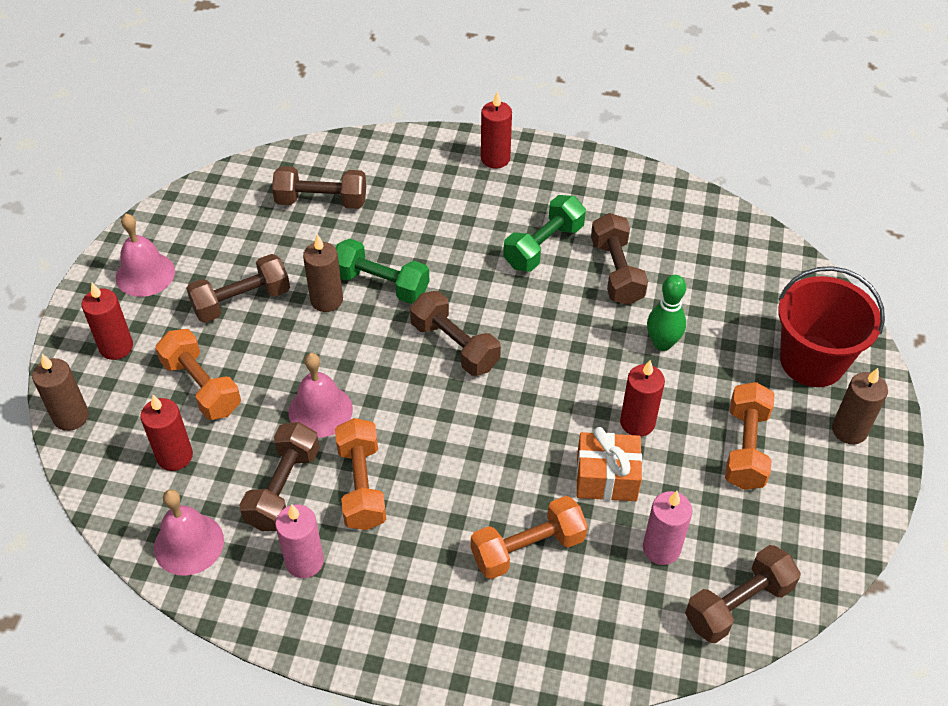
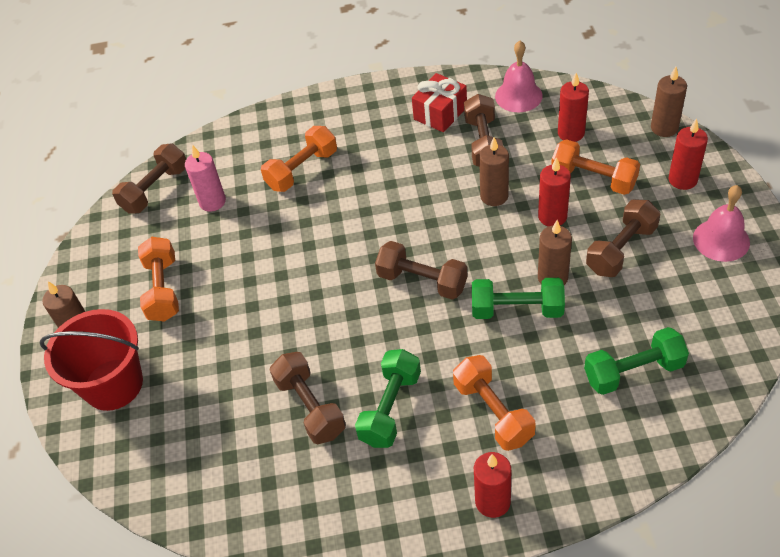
camera: 165 degrees right, 0 degrees up
(304, 561) = (440, 113): pink candle -> red gift
(320, 410) = (494, 196): pink bell -> brown candle
(321, 201) = (633, 372): brown dumbbell -> green dumbbell
(362, 485) = (432, 163): orange dumbbell -> orange dumbbell (493, 412)
(606, 477) = (263, 230): orange gift -> none
(637, 422) = (251, 277): red candle -> red candle (552, 216)
(662, 343) = (248, 350): green bowling pin -> none

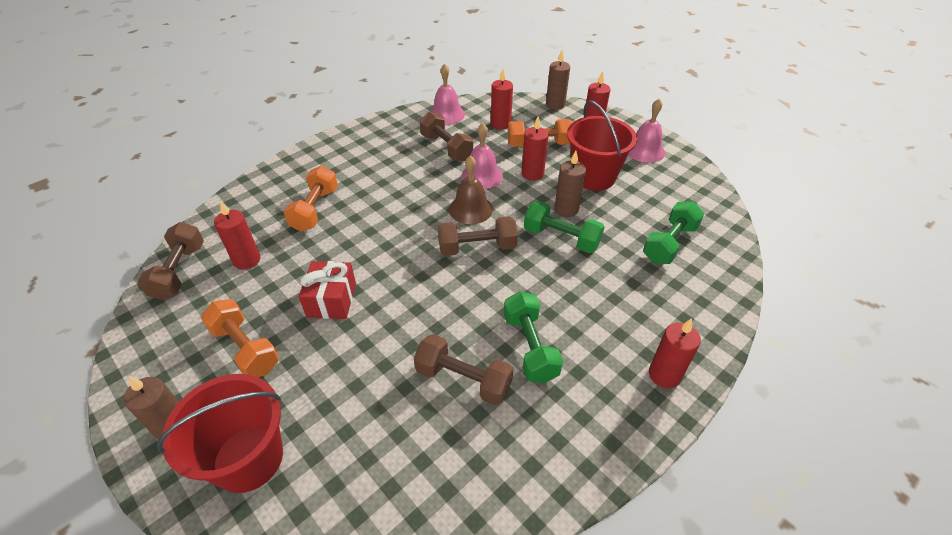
camera: 40 degrees left, 5 degrees down
(212, 202) = (247, 260): pink candle -> red candle
(440, 113) = (399, 140): red gift -> red gift (332, 300)
(450, 233) = (470, 209): none -> brown bell
(493, 412) = (606, 312): orange dumbbell -> none
(494, 196) = (482, 176): brown candle -> pink bell
(517, 310) = (561, 238): green dumbbell -> green dumbbell turned 60 degrees clockwise
(621, 249) = (593, 177): brown dumbbell -> red bucket

